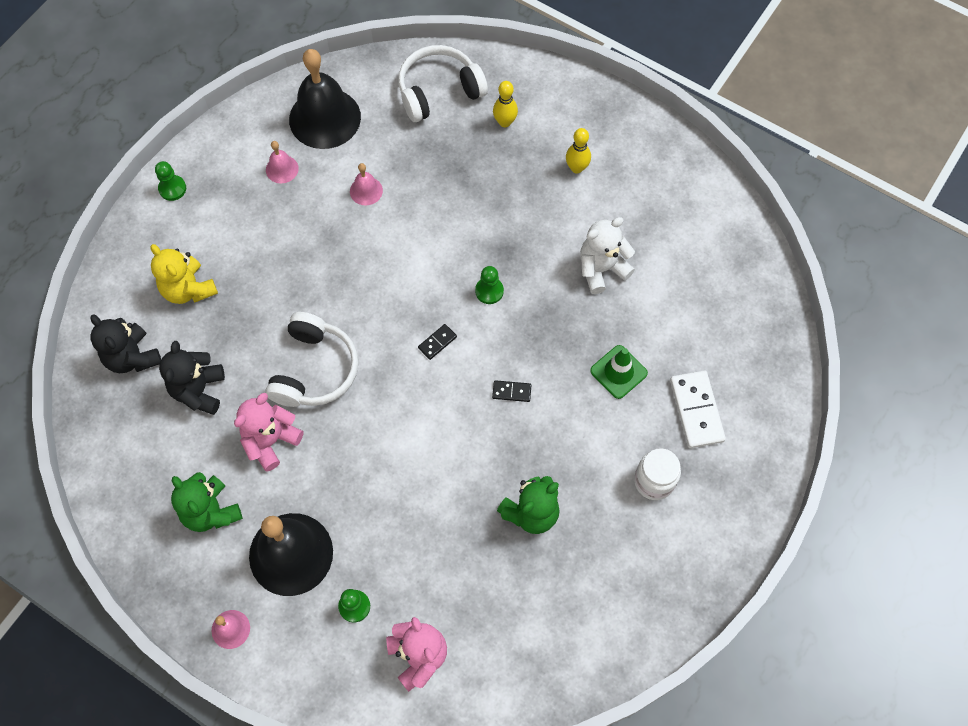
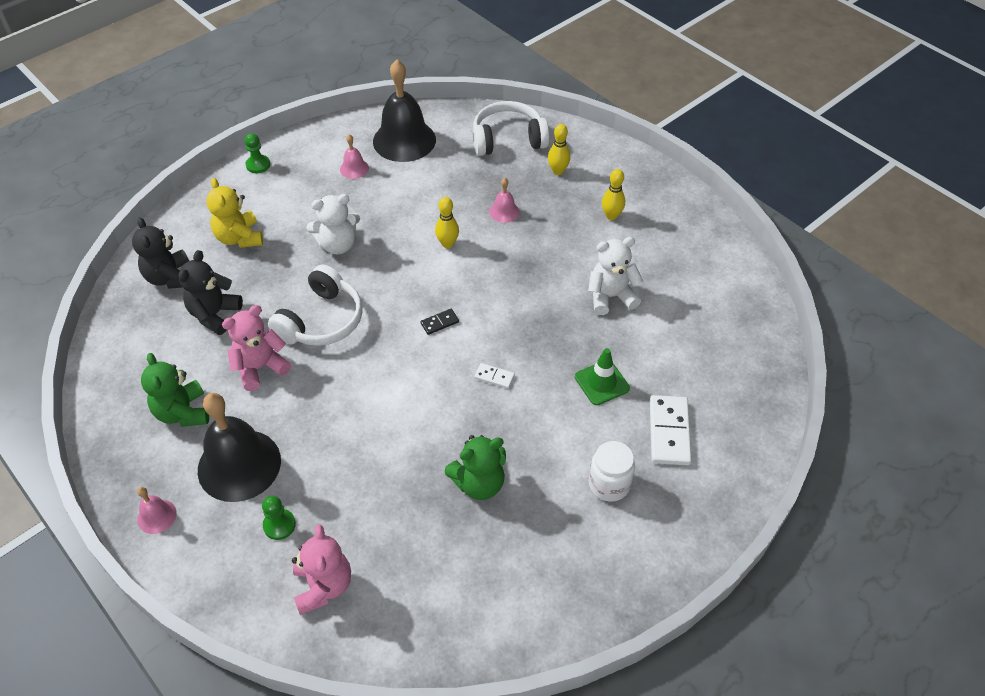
camera: 15 degrees right, 15 degrees down
(298, 272) = (338, 245): none -> white teddy bear
(366, 191) = (419, 197): pink bell -> pink bell (504, 211)
(415, 243) = (447, 244): none -> yellow bowling pin
(489, 291) = (501, 293): green pawn -> none
(511, 392) = (494, 377): black domino -> white domino

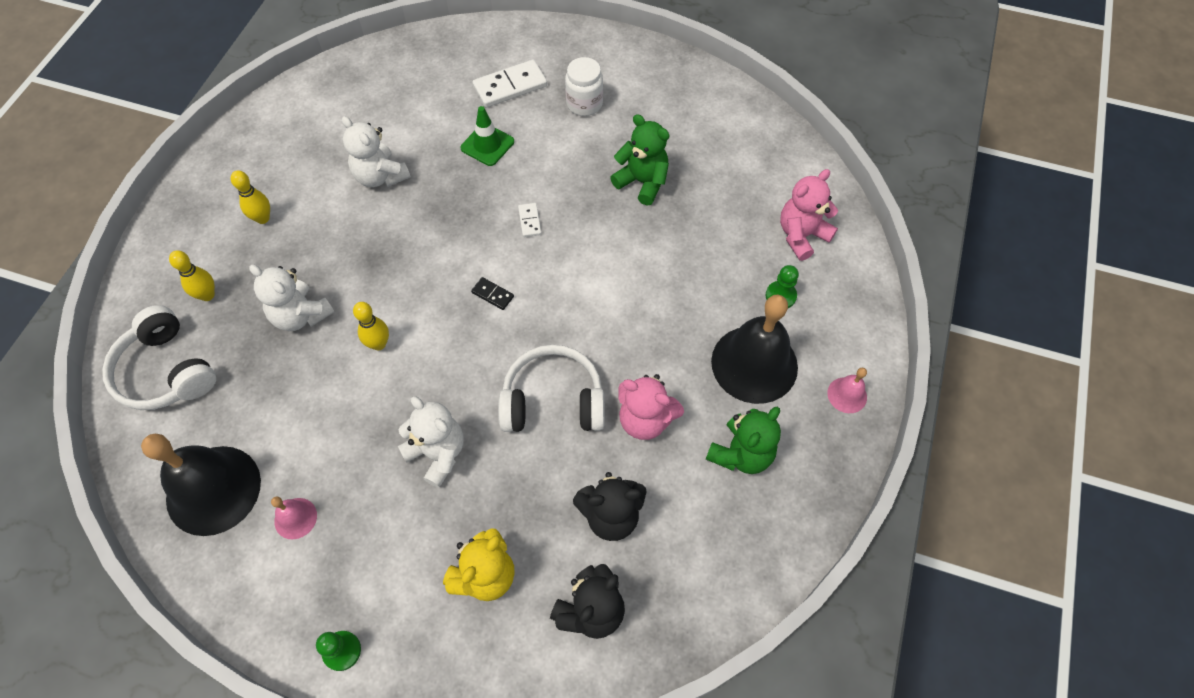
camera: 120 degrees left, 10 degrees up
(504, 211) = (301, 315): pink bell -> white teddy bear

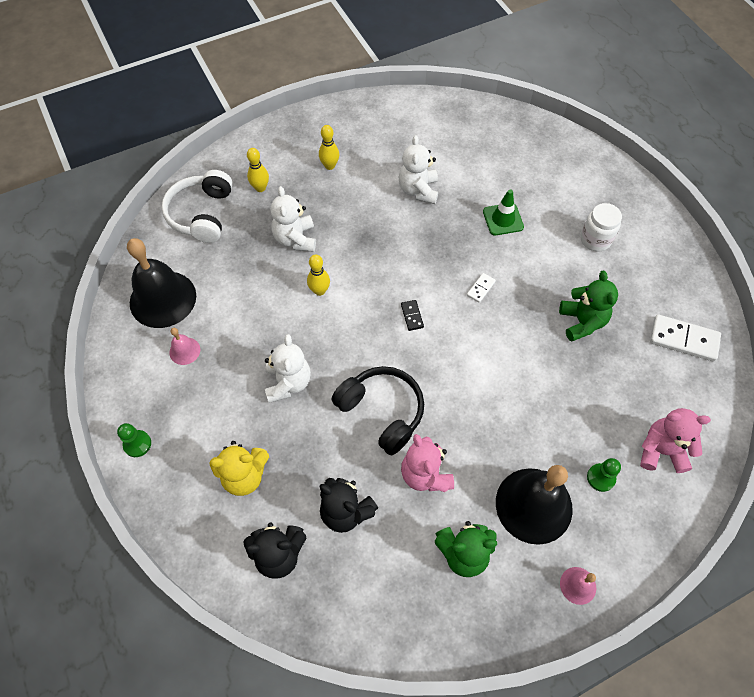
camera: 45 degrees right, 0 degrees up
(510, 86) = (556, 192): white domino -> white domino (683, 339)
(553, 401) = (382, 412): white headphones -> black headphones

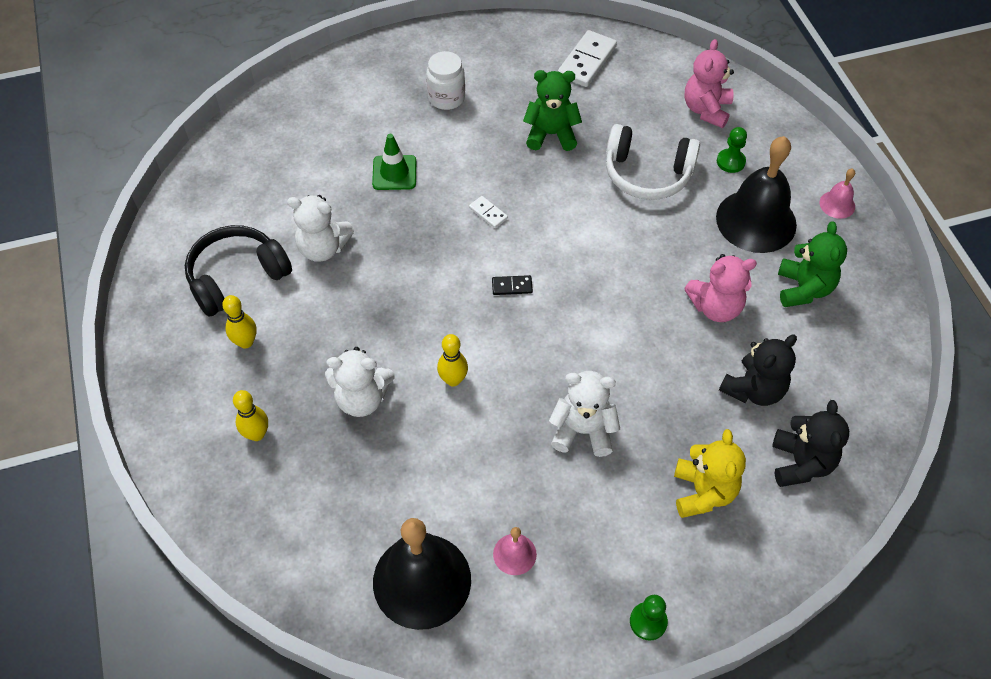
camera: 80 degrees left, 5 degrees down
(202, 214) = (281, 518): white headphones -> white headphones (647, 174)
(382, 412) = (635, 336): black headphones -> black headphones (237, 277)

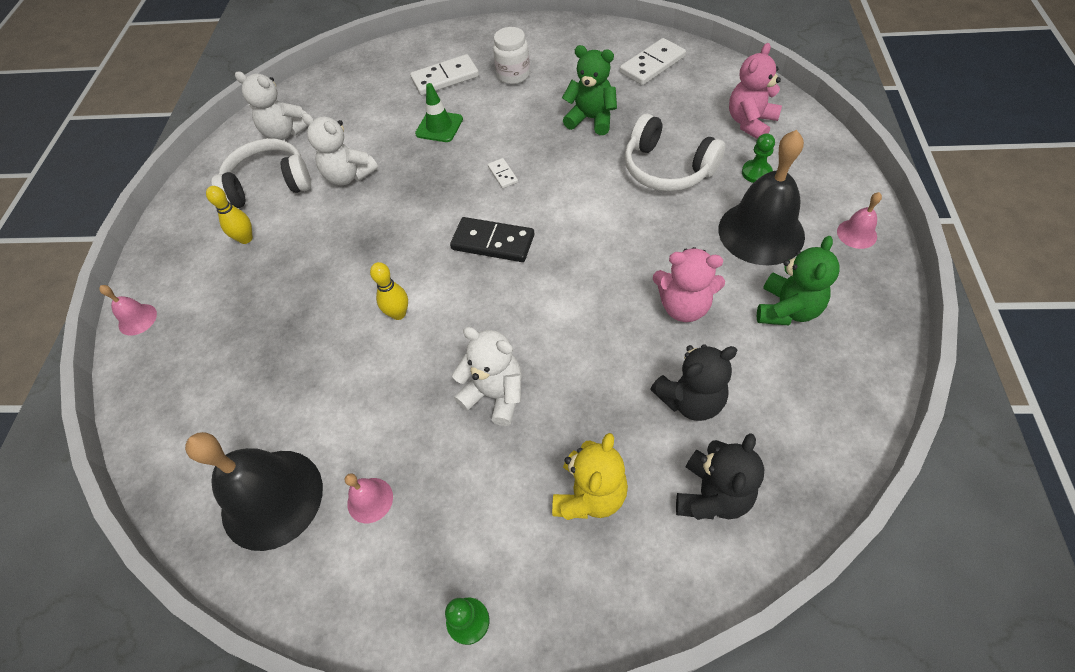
camera: 25 degrees right, 0 degrees up
(174, 455) = (137, 319): none -> pink bell
(237, 277) = (269, 185): black headphones -> white headphones
(257, 434) = (210, 318): yellow bowling pin -> none
(362, 399) = (311, 310): white teddy bear -> white teddy bear (285, 132)
(372, 114) = (445, 78): none -> white domino
(512, 286) = (493, 242): black domino -> black domino, size x1.99

